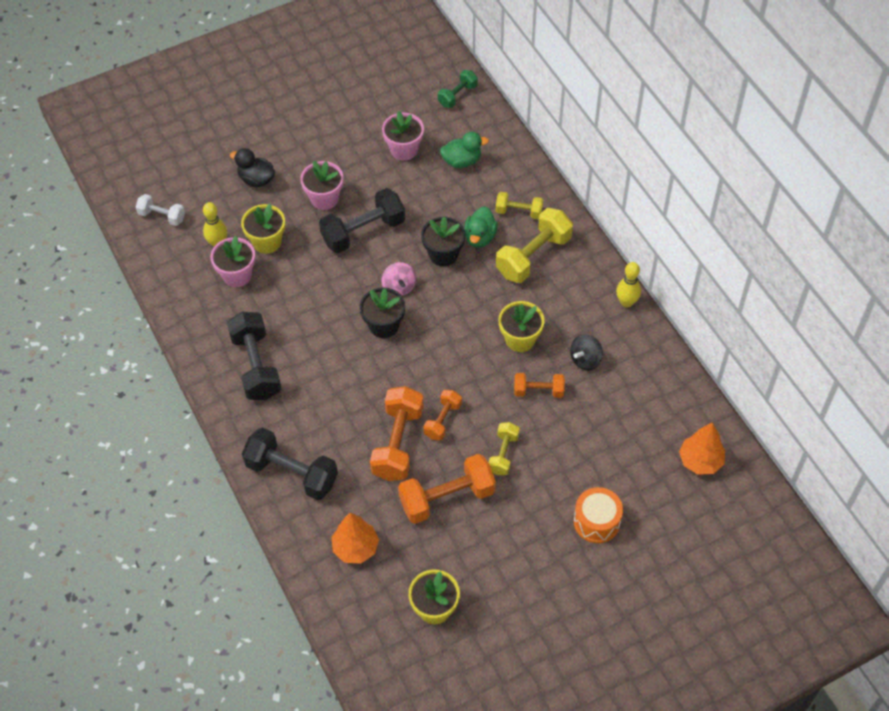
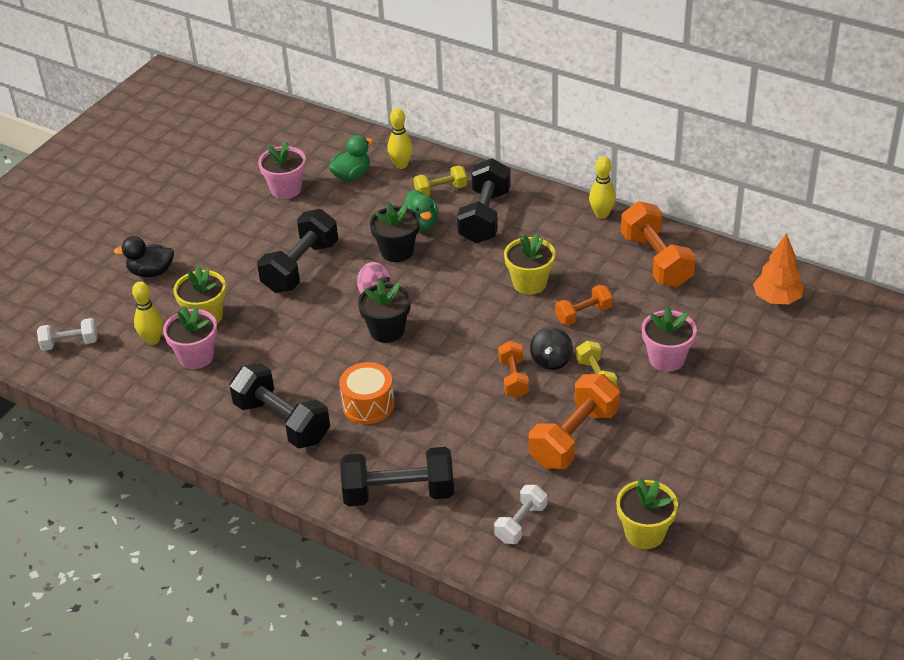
camera: 30 degrees left, 15 degrees down
(324, 198) = (237, 258): pink flower pot -> pink flower pot (666, 359)
(355, 548) = (521, 523): orange tree -> white dumbbell
(398, 443) = (486, 417): orange dumbbell -> orange dumbbell (656, 260)
(457, 95) = (303, 130): green dumbbell -> none
(507, 170) = (401, 165): none -> yellow bowling pin
(533, 256) = (484, 217): yellow dumbbell -> black dumbbell
(585, 360) = (604, 272): black spinning top -> black spinning top (551, 361)
(596, 521) = (730, 388): orange drum -> orange drum (368, 405)

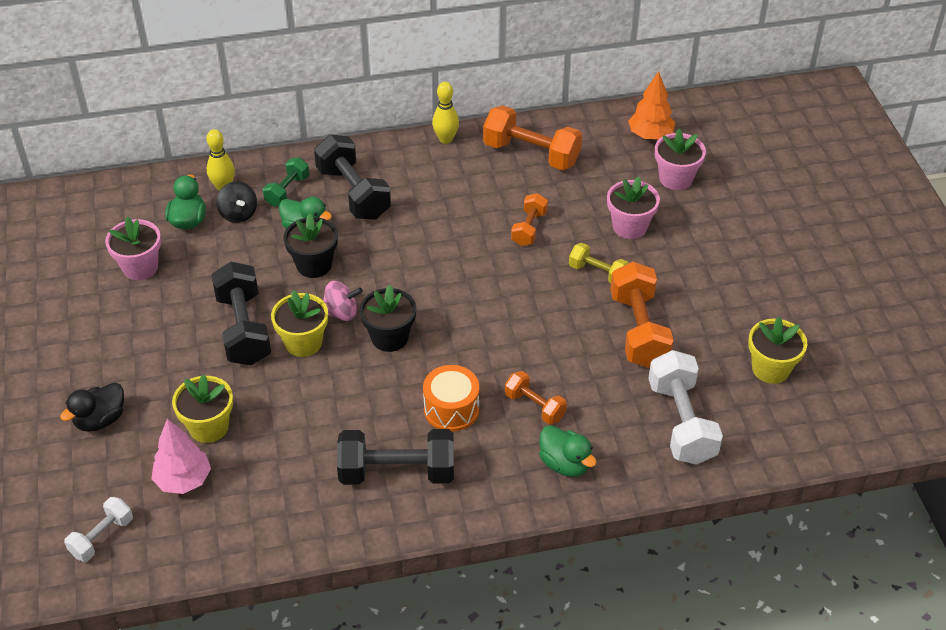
camera: 45 degrees left, 5 degrees up
(152, 340) = (183, 480): yellow bowling pin -> pink tree
(196, 356) = (246, 468): pink flower pot -> pink flower pot (676, 179)
(399, 493) = (565, 464): black dumbbell -> green duck
(441, 190) = (287, 191): yellow dumbbell -> green dumbbell
(513, 378) = (538, 313): orange dumbbell -> orange dumbbell (535, 406)
(521, 523) = (681, 422): white dumbbell -> white dumbbell, size x1.77
(529, 283) = (457, 228): yellow flower pot -> yellow flower pot (303, 342)
(551, 361) = (549, 280): black spinning top -> black spinning top (238, 214)

